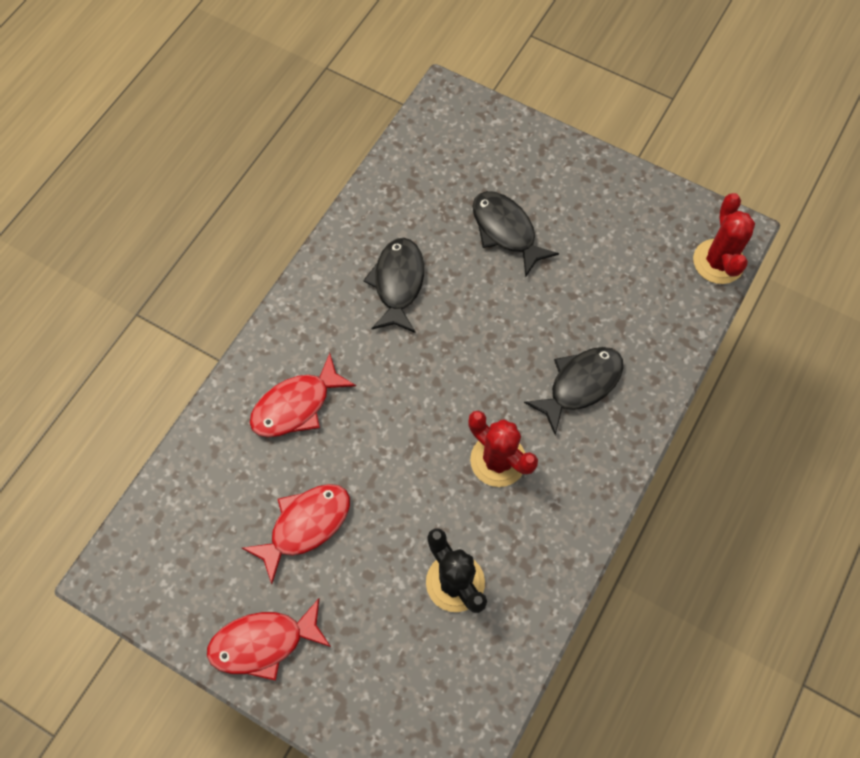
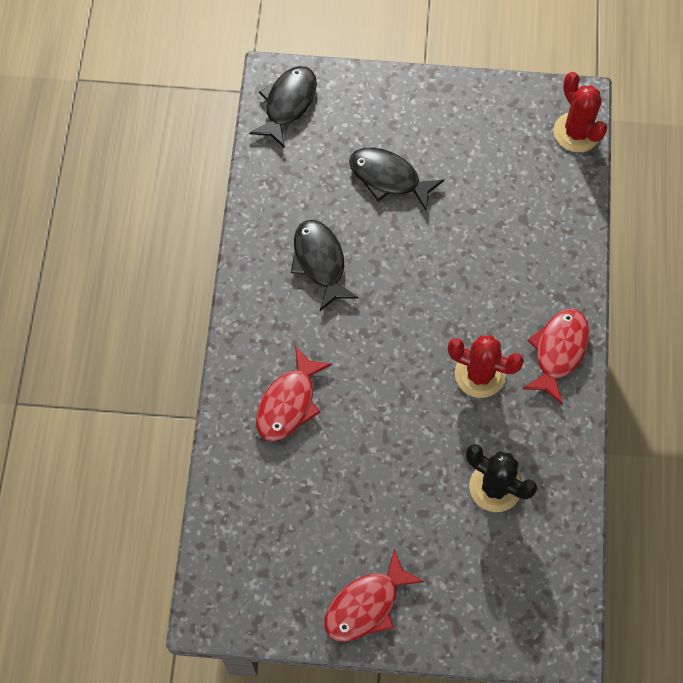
camera: 25 degrees left, 0 degrees up
(305, 525) = (350, 497): red fish -> red fish (558, 351)
(580, 385) = (515, 283): black fish -> black fish (288, 104)

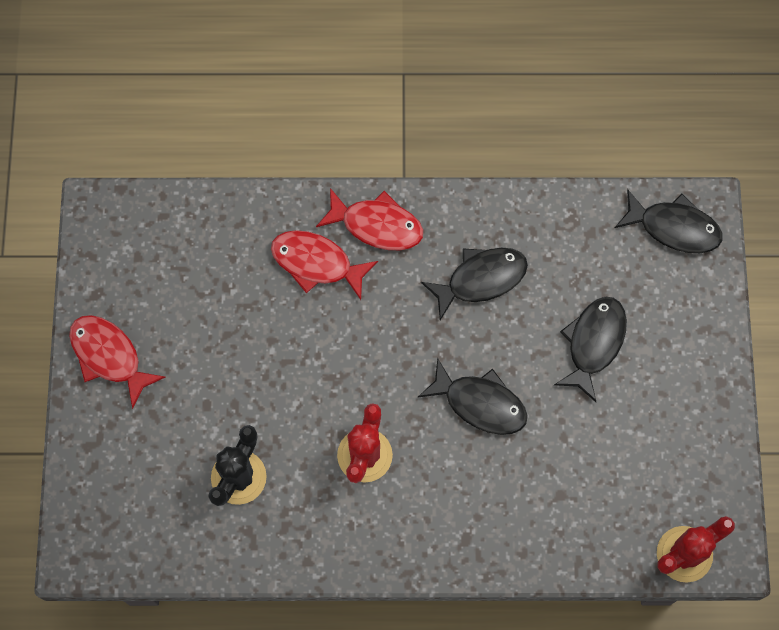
camera: 85 degrees right, 5 degrees up
(437, 274) = (480, 403): none -> black fish
(558, 351) = (399, 540): red fish -> red fish (377, 225)

